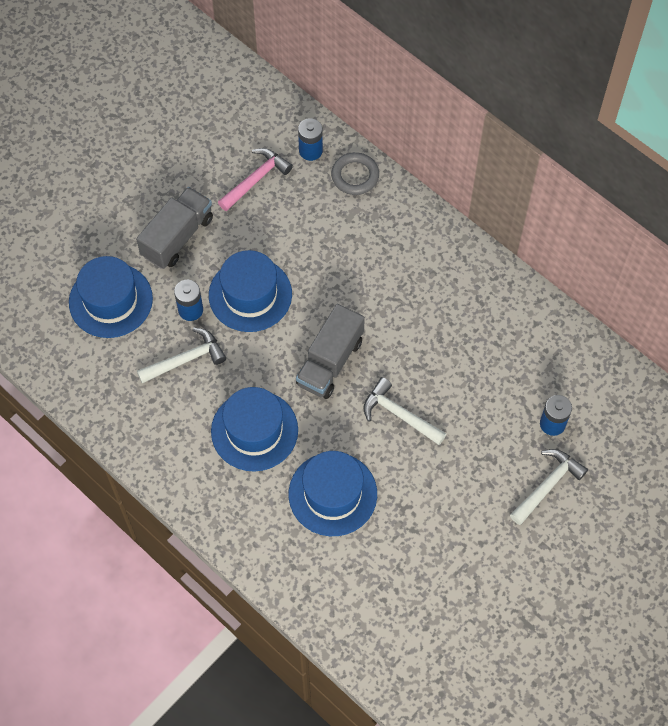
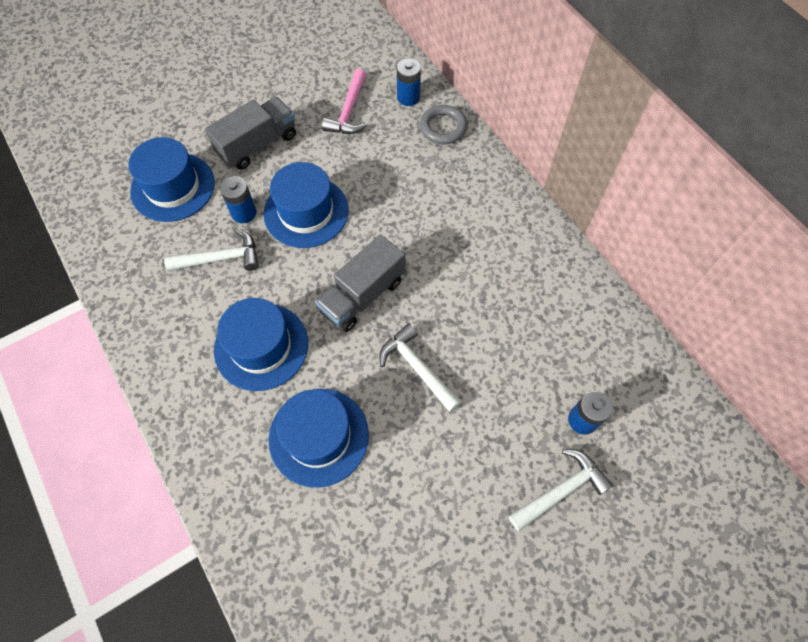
camera: 15 degrees right, 0 degrees up
(256, 180) = (349, 111): pink hammer -> pink hammer turned 135 degrees clockwise

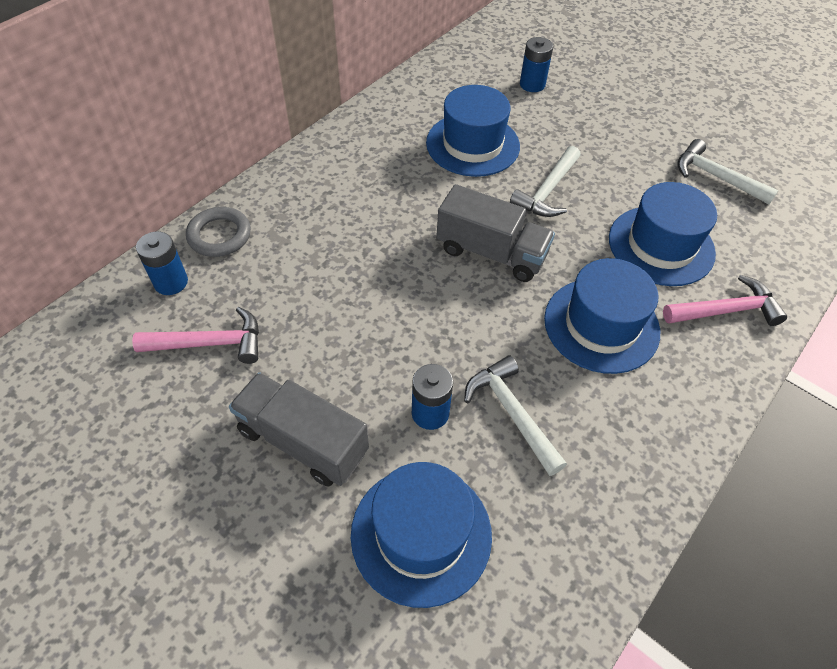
camera: 110 degrees left, 10 degrees down
(231, 453) = (726, 311): none -> pink hammer
(306, 212) = (400, 340): blue hat -> blue hat (472, 144)
(561, 491) = (598, 89): white hammer -> white hammer (716, 177)

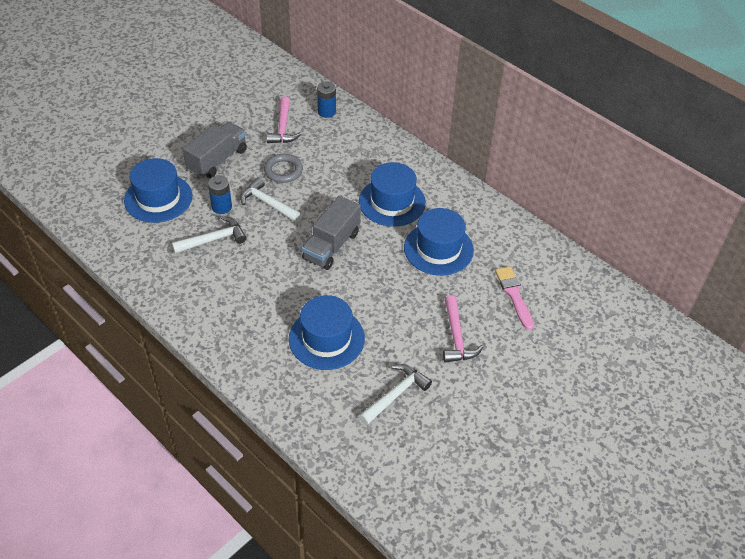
camera: 95 degrees right, 5 degrees down
(219, 235) = (359, 128): grey ring -> grey ring (283, 171)
(532, 84) = (514, 295): blue battery -> pink brush
(547, 191) = (386, 284): white hammer -> white hammer (268, 204)
(601, 325) = (264, 290): blue hat -> blue hat (392, 202)
(726, 311) = (263, 360): pink hammer -> pink hammer (456, 337)

